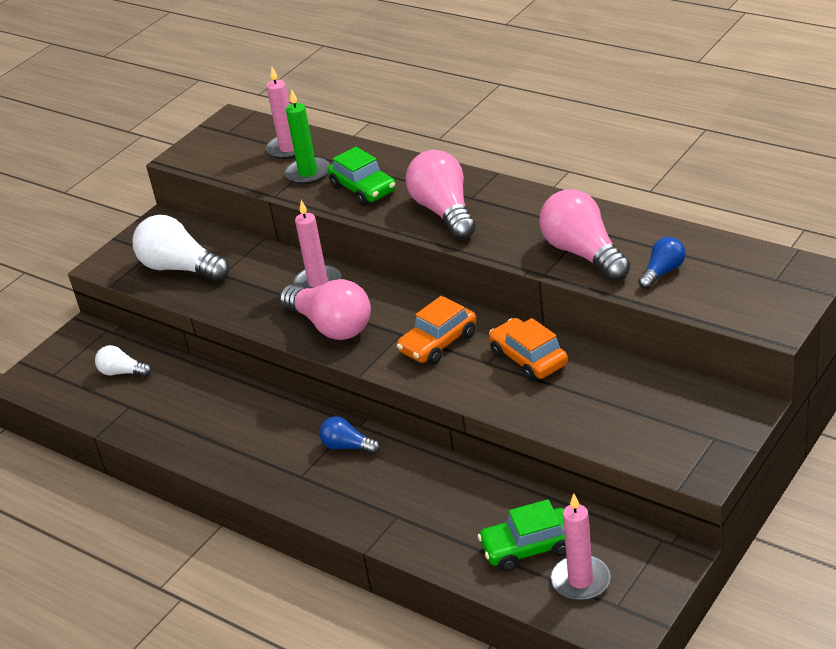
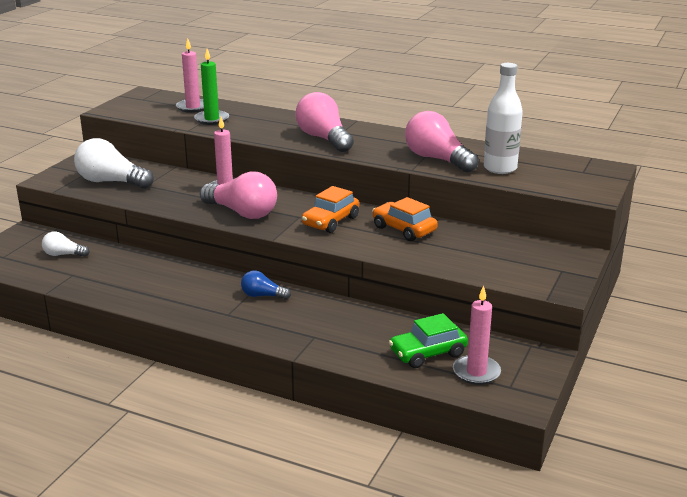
camera: 15 degrees left, 10 degrees down
(363, 189) = (257, 127): green car -> none
(662, 272) = (500, 168): blue light bulb -> white bottle

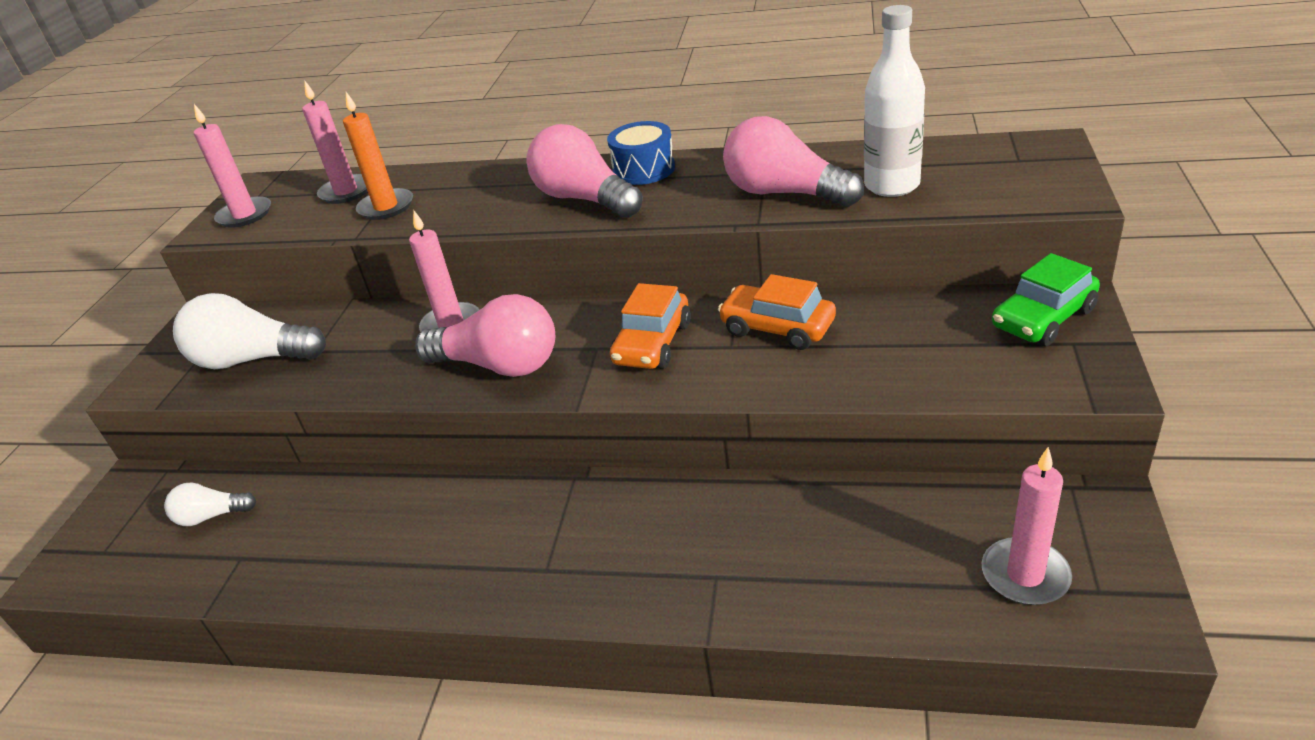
camera: 10 degrees left, 10 degrees up
(132, 107) = (245, 215): none -> pink candle
(212, 119) = (386, 207): green candle -> orange candle
(262, 296) = (587, 509): blue light bulb -> none
(366, 132) = (644, 169): none -> blue drum
(428, 353) = (922, 556): green car -> green car (1043, 318)

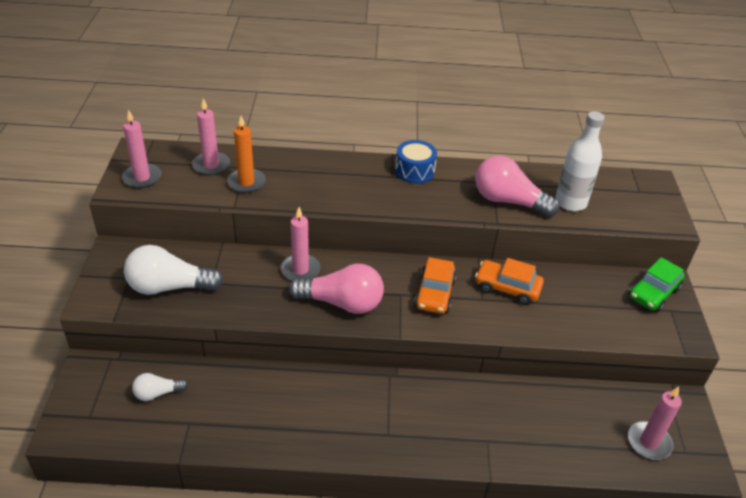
camera: 15 degrees left, 5 degrees up
(584, 199) = (382, 191): pink light bulb -> none

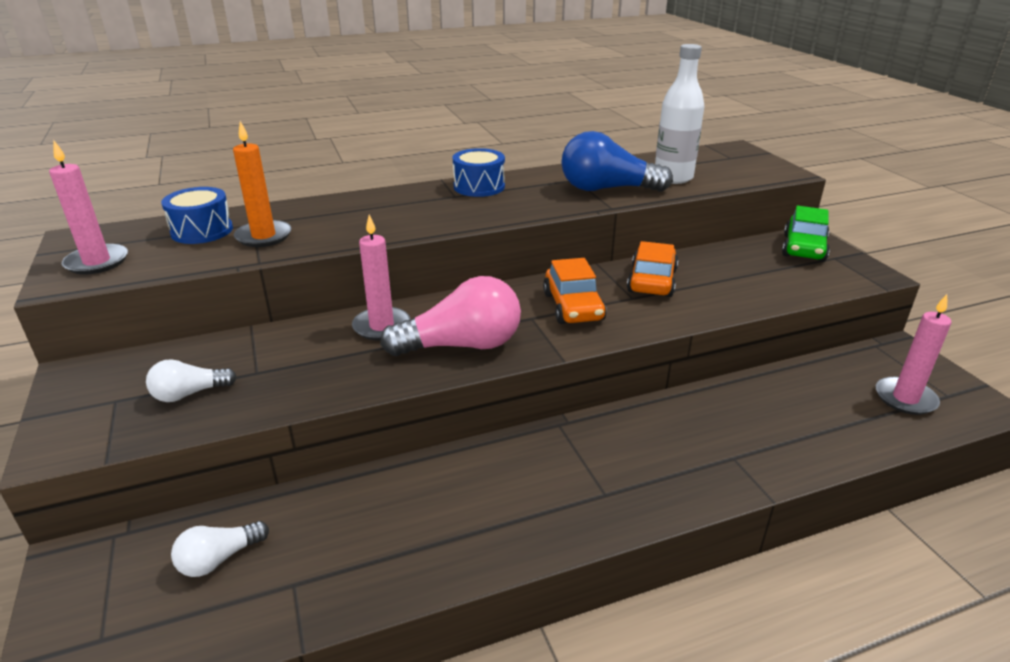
camera: 20 degrees left, 10 degrees down
(169, 287) = (189, 394): white light bulb -> white light bulb, size x0.53
(211, 165) = (202, 231): pink candle -> blue drum
(507, 288) = (652, 281): orange car -> orange car turned 105 degrees clockwise
(508, 201) = (607, 189): pink light bulb -> blue light bulb

